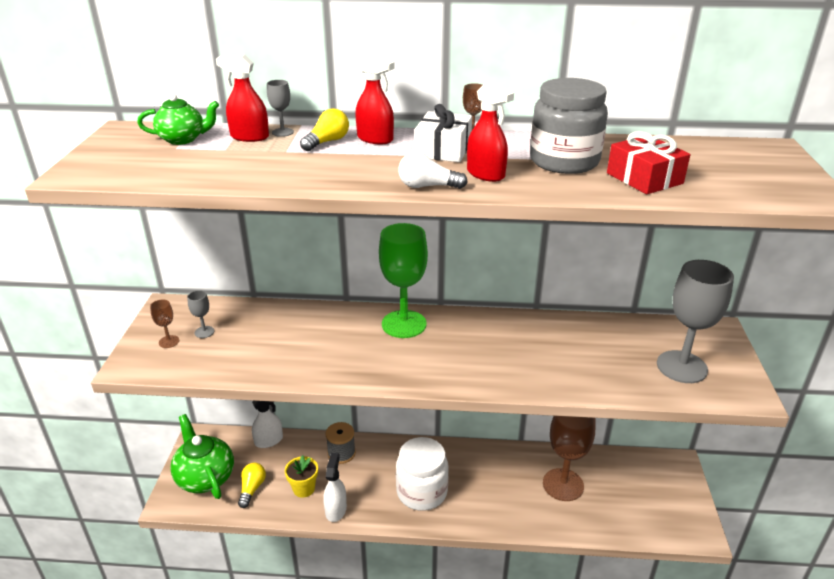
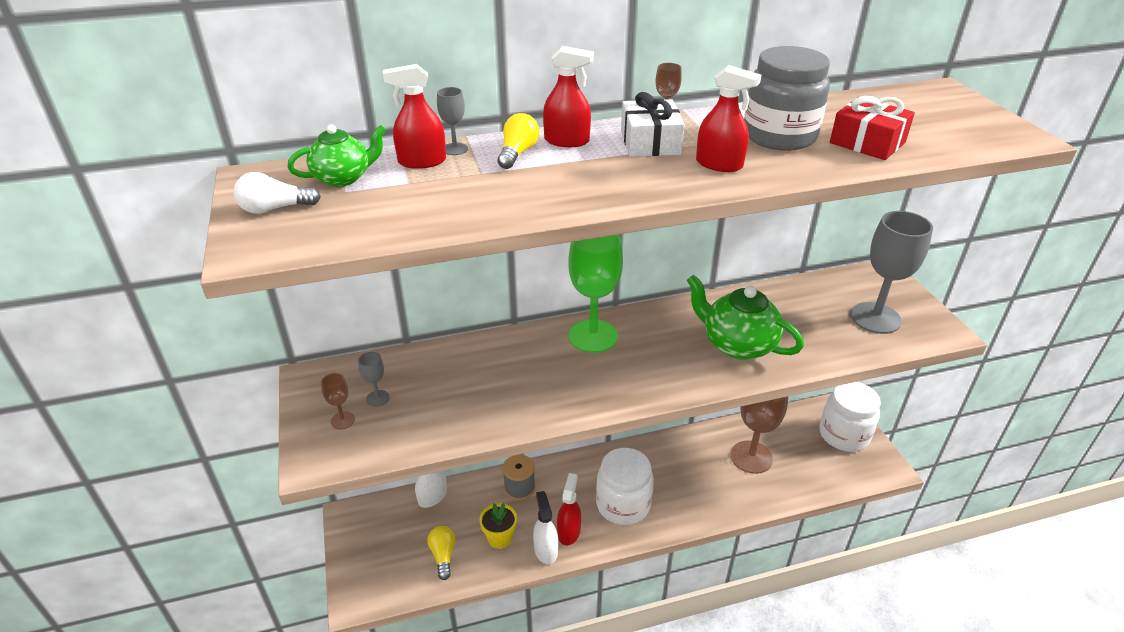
camera: 20 degrees left, 5 degrees up
(205, 477) = (382, 559): green teapot -> green teapot (737, 344)
(363, 500) = (569, 531): none -> red spray bottle
(427, 186) = (675, 189): white light bulb -> white light bulb (275, 209)
(668, 490) = (844, 435): none -> white jar

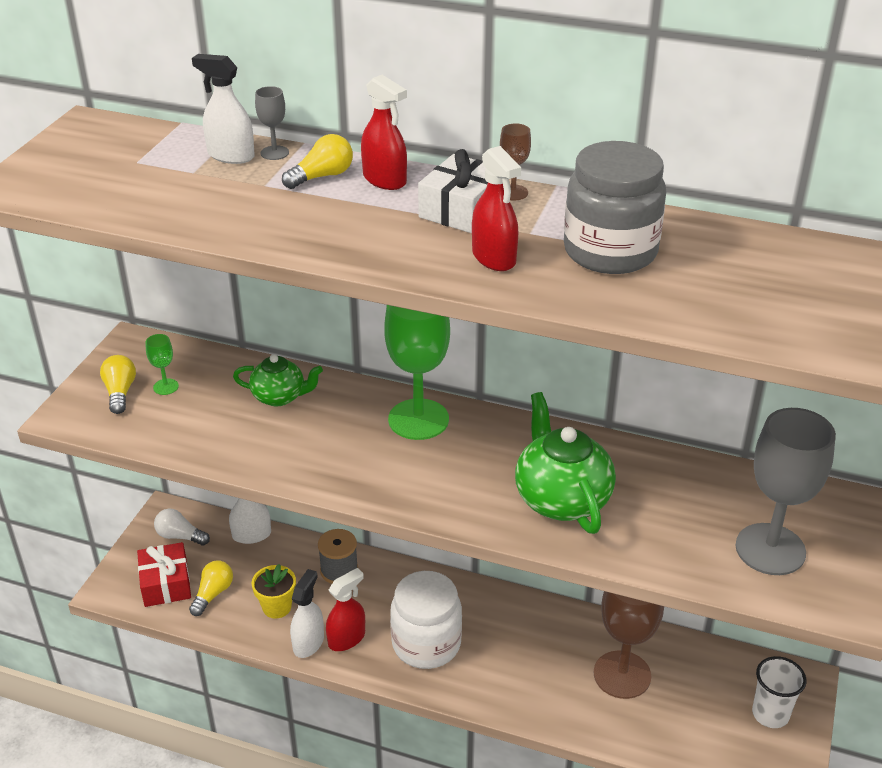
camera: 35 degrees right, 0 degrees up
(275, 209) = (68, 158): white light bulb -> white light bulb (180, 536)
(343, 178) = (150, 149): green teapot -> green teapot (279, 397)
(343, 420) = (120, 392): brown goblet -> yellow light bulb
(377, 398) = (166, 387): grey goblet -> green goblet
(422, 161) = (230, 155): red spray bottle -> white spray bottle
(844, 435) = (770, 714): white jar -> white cup
(867, 143) = (700, 295): red gift -> red gift (166, 584)

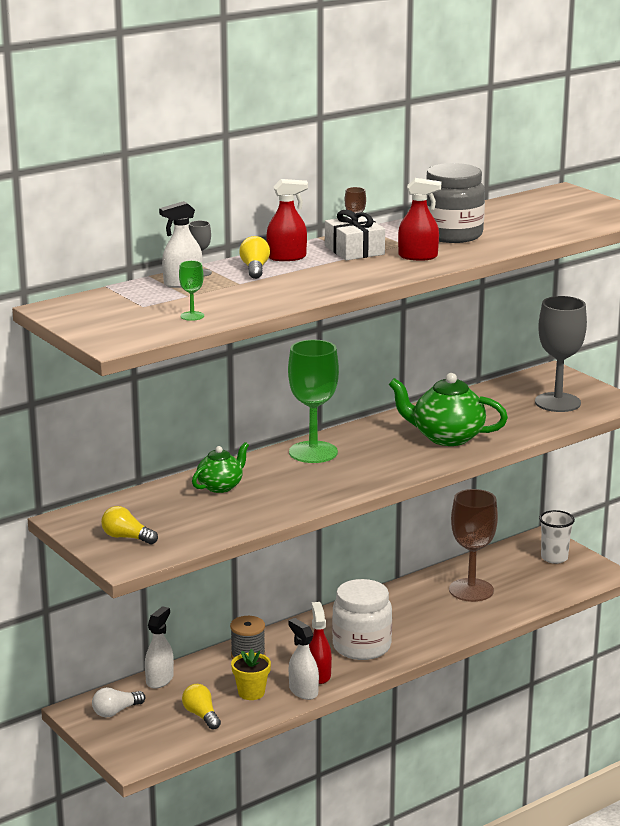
camera: 55 degrees left, 15 degrees down
(166, 387) = (146, 520): green goblet -> green goblet (192, 316)
(166, 584) = (162, 733): red gift -> none

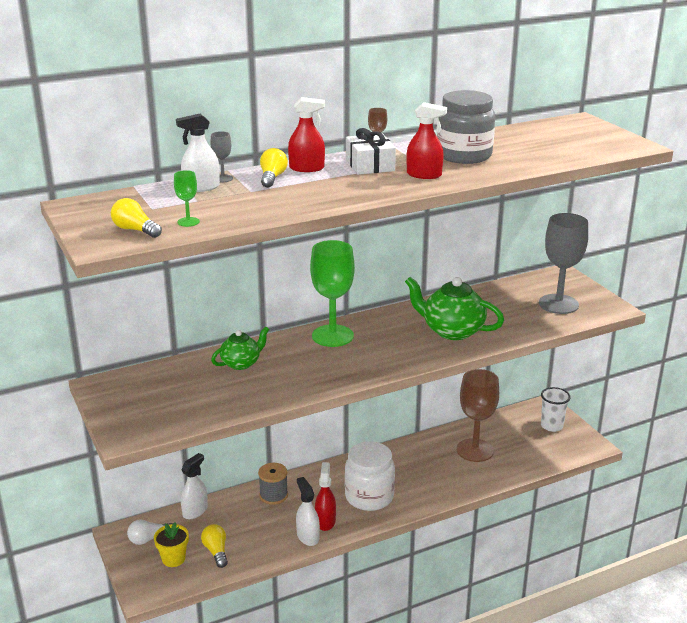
camera: 10 degrees right, 5 degrees up
(127, 537) = (139, 409): yellow light bulb -> yellow light bulb (135, 230)
(251, 693) = (264, 533): yellow flower pot -> yellow flower pot (173, 559)

